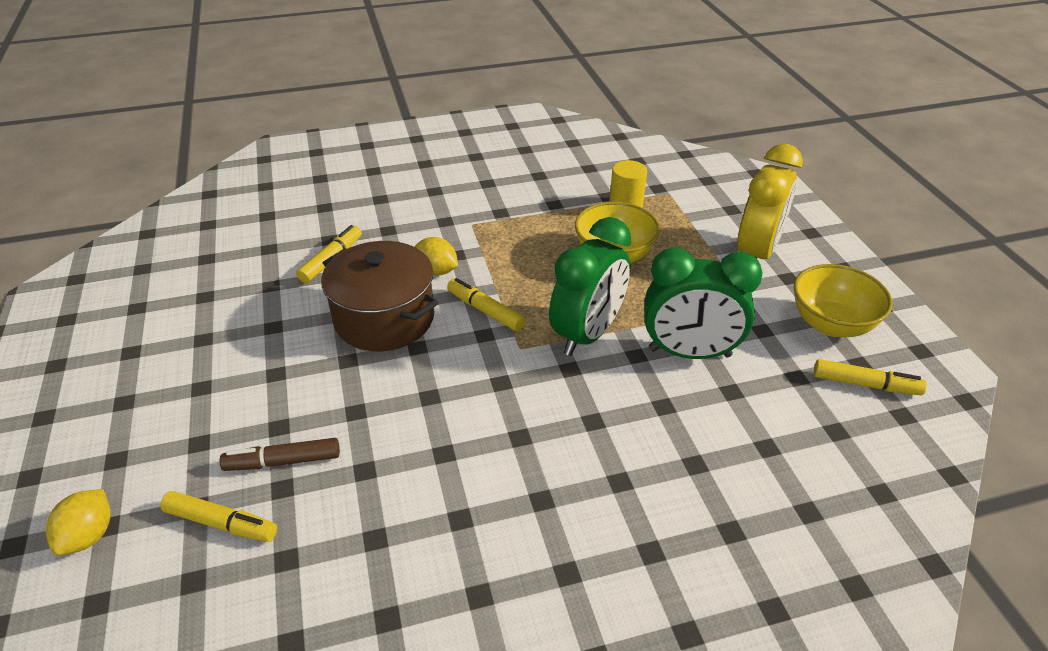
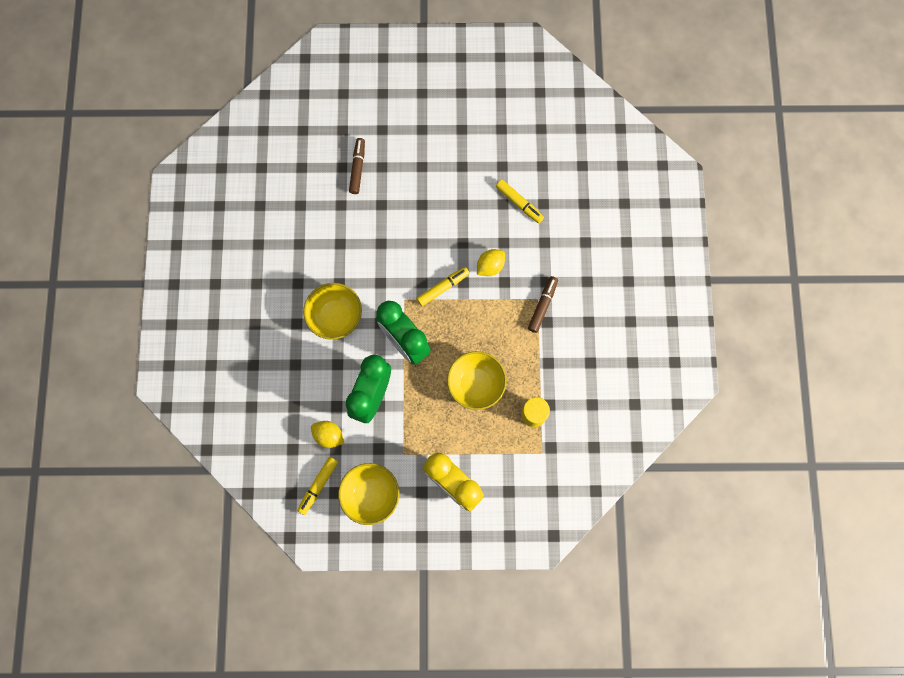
camera: 105 degrees right, 35 degrees up
(89, 536) = (339, 87): yellow lemon -> yellow lemon (329, 435)
(221, 523) = (329, 141): yellow marker -> none
(384, 318) = (452, 228): brown pot -> none
(479, 218) = (542, 305): none -> brown marker
(583, 427) = (335, 317): none -> yellow bowl

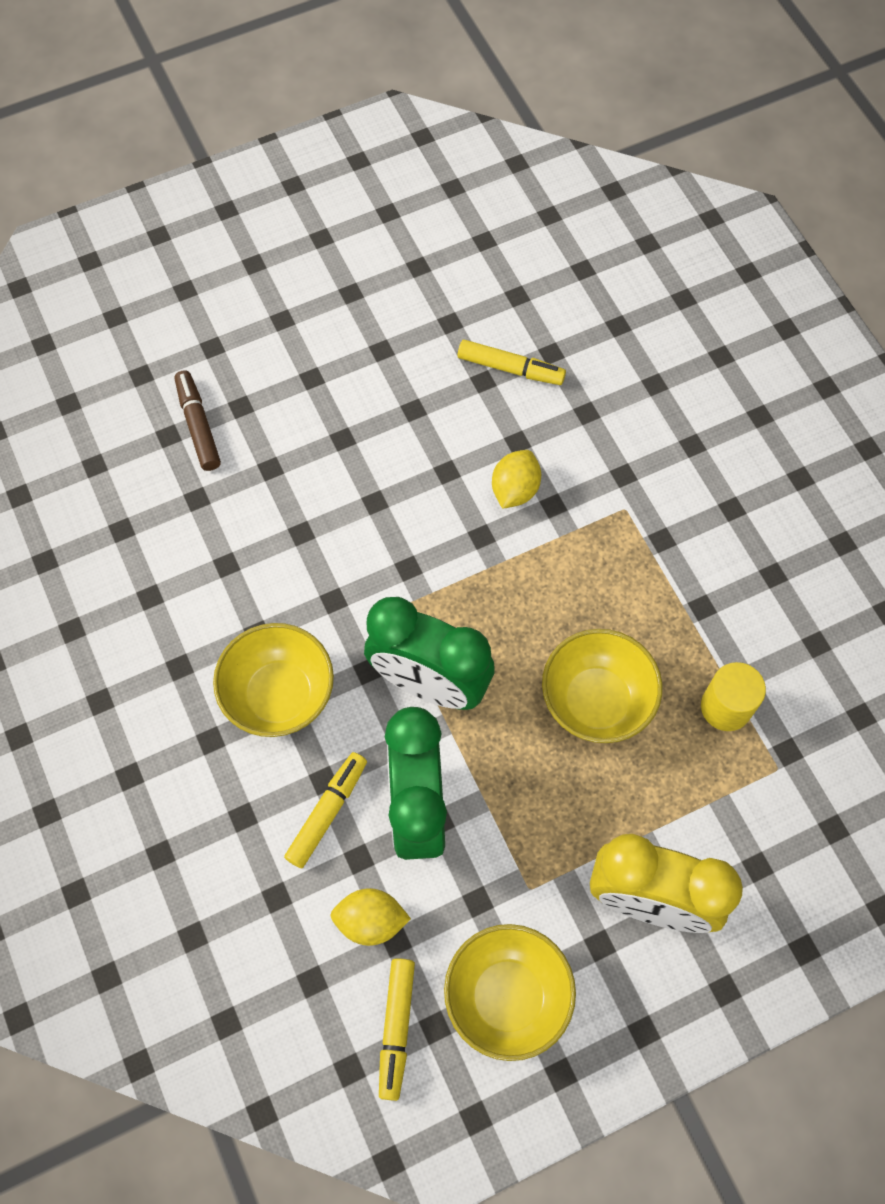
camera: 25 degrees left, 10 degrees down
(443, 287) = (450, 560): yellow marker -> yellow marker (327, 812)
(542, 305) = (640, 516): brown marker -> none

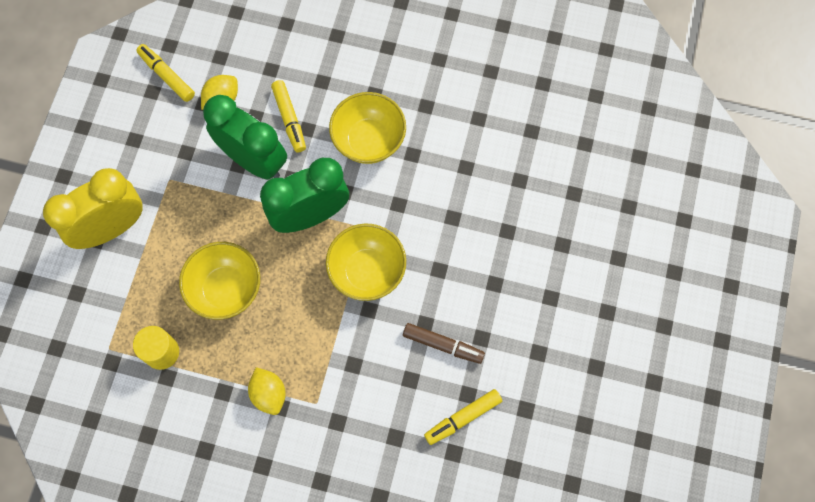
camera: 130 degrees right, 5 degrees up
(198, 425) = (567, 213): brown marker -> brown marker (443, 345)
(507, 997) = (134, 131): yellow bowl -> yellow bowl (367, 271)
(515, 490) = (381, 351): yellow lemon -> yellow lemon (269, 394)

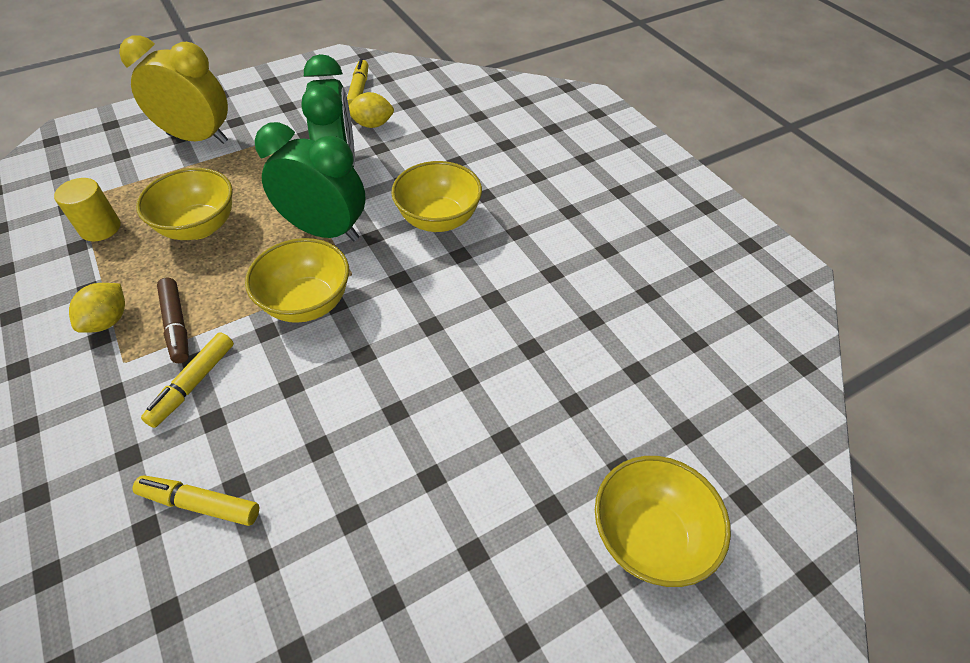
camera: 45 degrees right, 20 degrees down
(289, 119) = (400, 165): yellow marker -> yellow marker (193, 384)
(443, 345) = (279, 419): brown marker -> brown marker (176, 325)
(670, 229) = (649, 537): none -> yellow bowl

